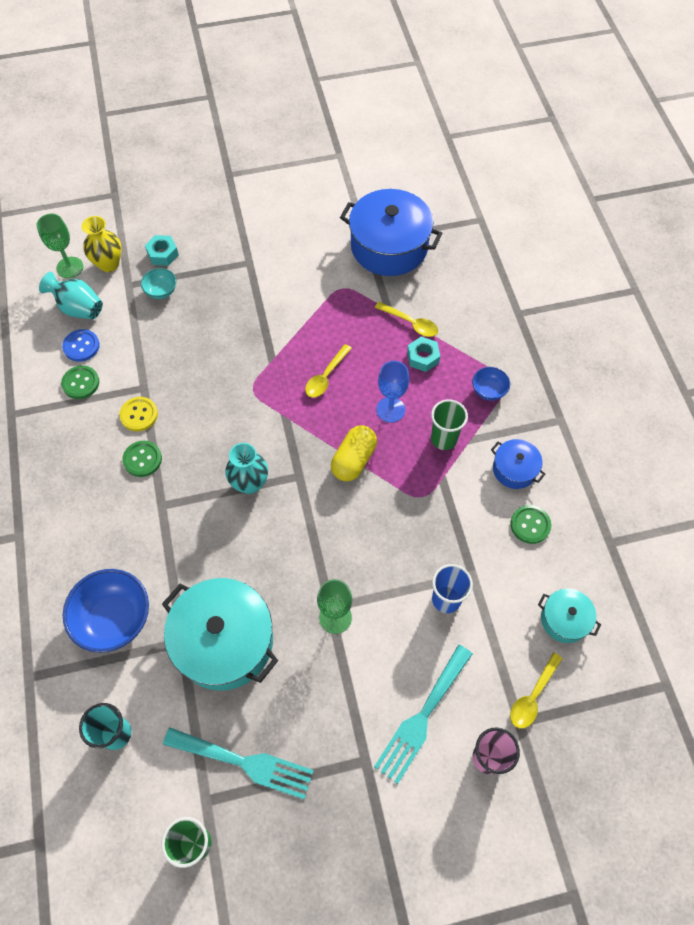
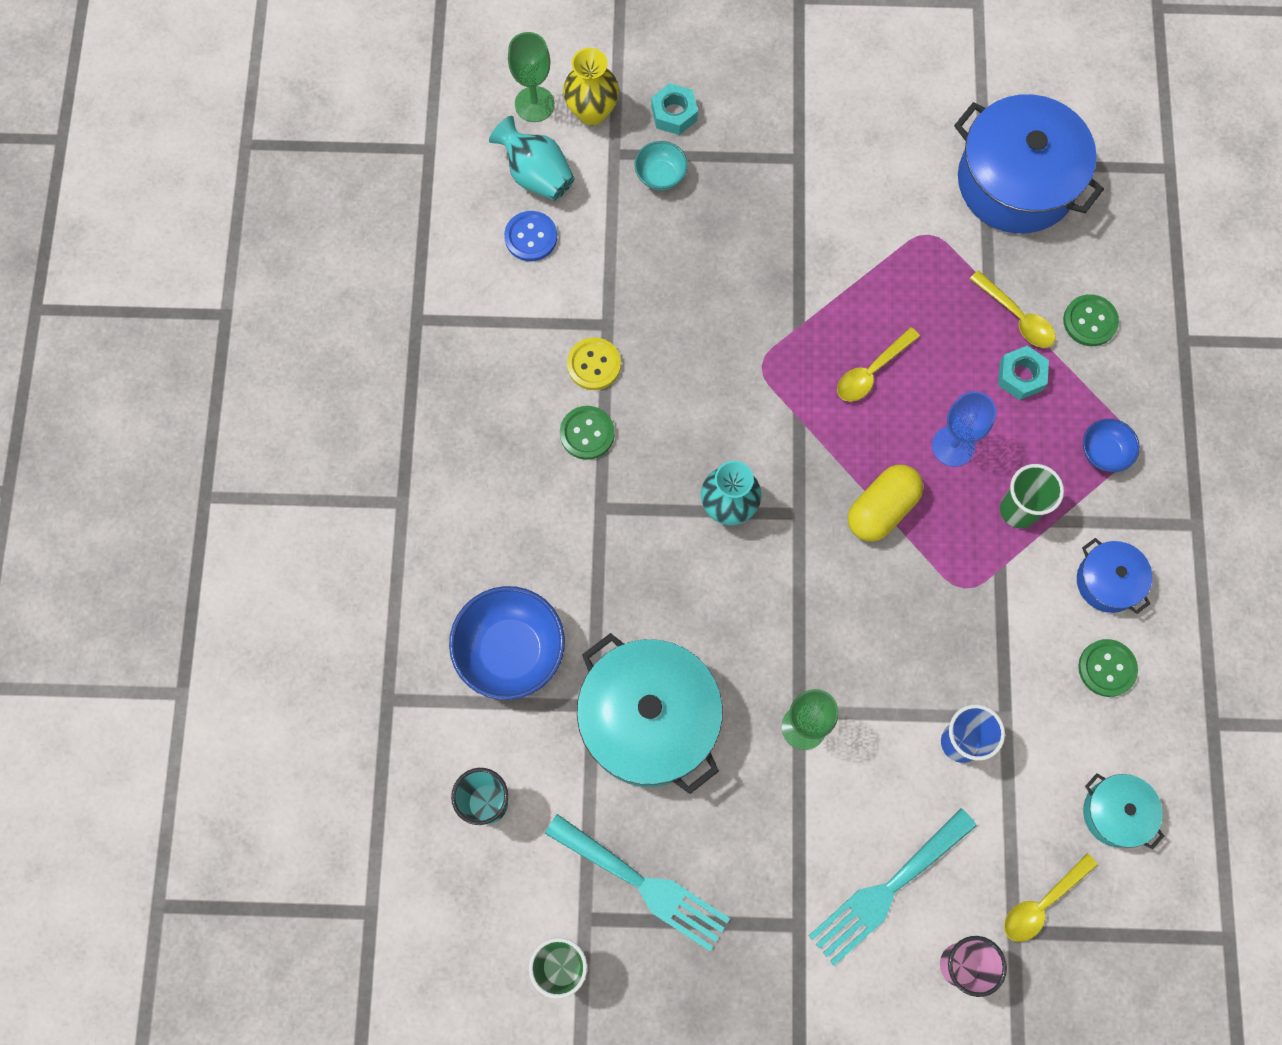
camera: 15 degrees right, 10 degrees up
(81, 383) = (521, 295): green button -> green button (1090, 321)

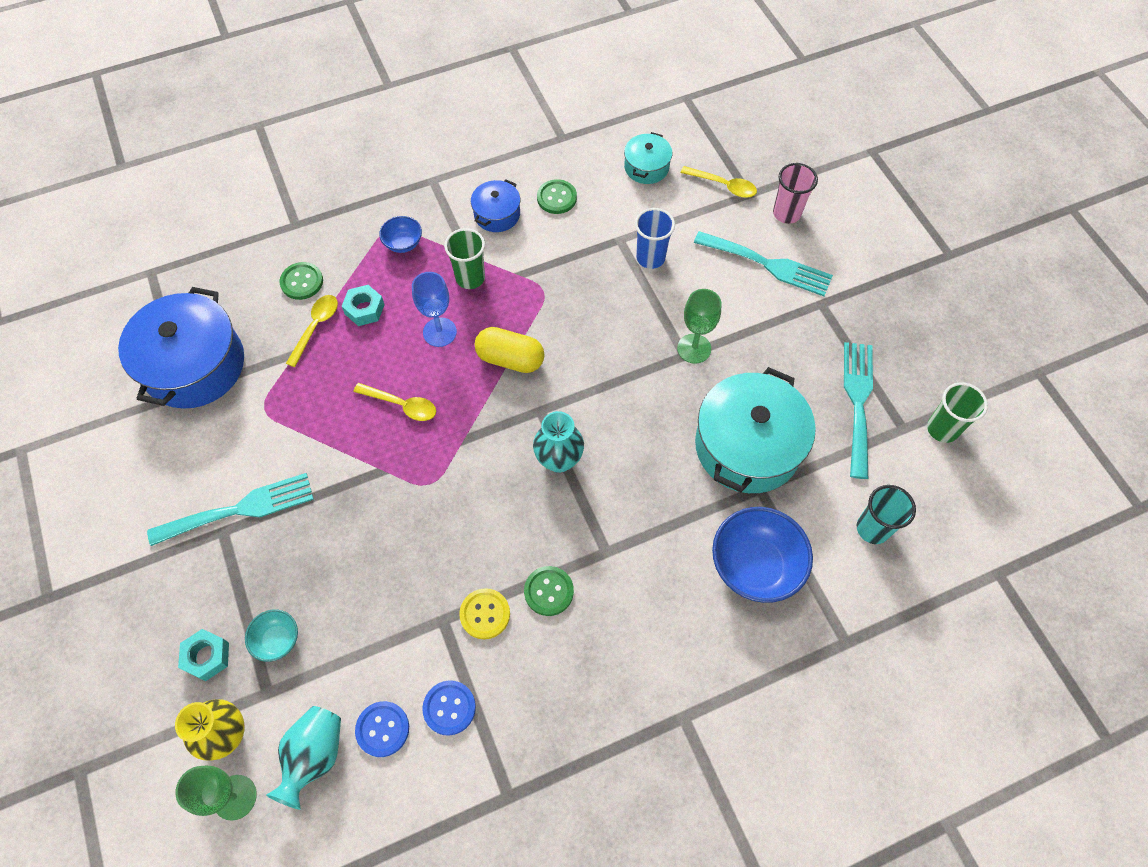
camera: 115 degrees left, 10 degrees down
(520, 299) = (449, 708): none -> blue button
(816, 180) = (240, 509): none -> turquoise fork

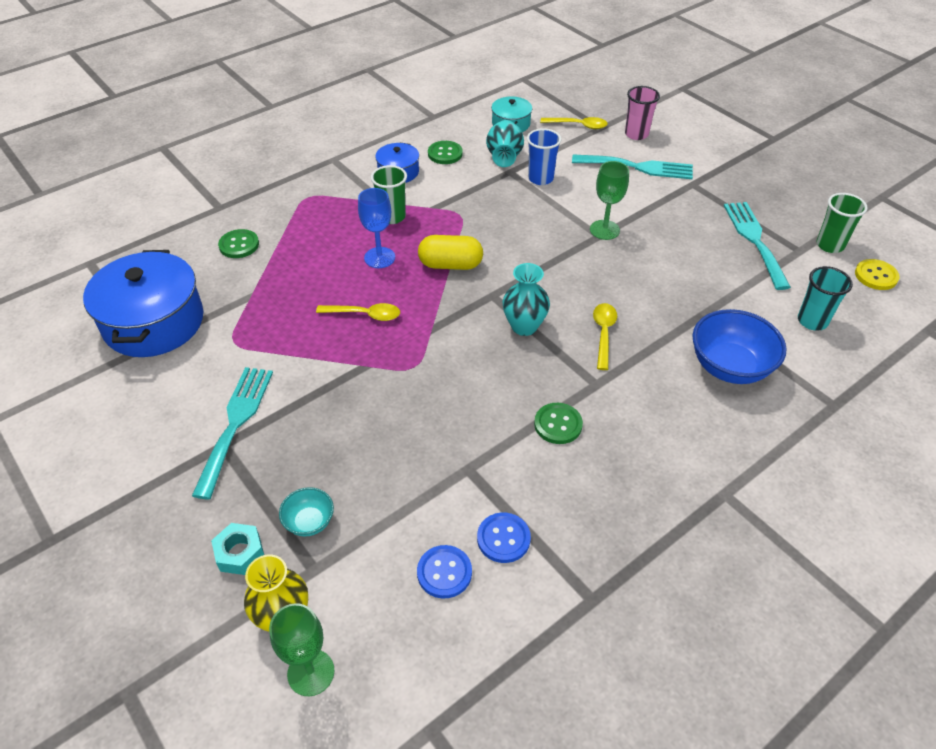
camera: 15 degrees left, 15 degrees down
(240, 509) = (235, 423): turquoise fork -> turquoise fork turned 45 degrees counterclockwise
(314, 756) = (383, 613): turquoise vase -> turquoise vase (504, 157)
(316, 327) = (263, 274): yellow spoon -> yellow spoon (603, 334)
(364, 309) = (304, 254): turquoise nut -> none
(403, 243) = (323, 204): blue bowl -> none
(485, 614) = (506, 455): yellow button -> yellow button (876, 276)
(747, 446) = (681, 286): turquoise pot -> none

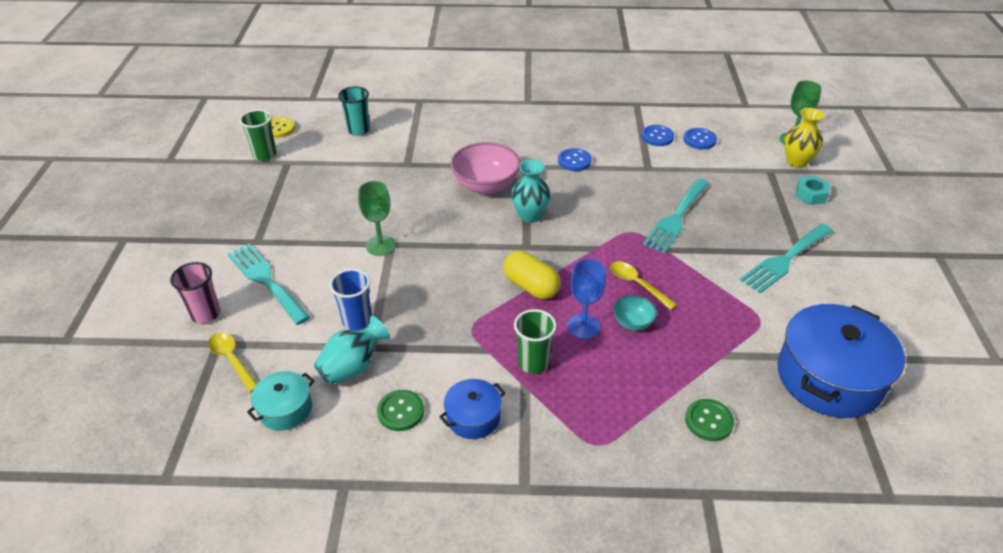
camera: 140 degrees left, 5 degrees down
(309, 522) = (761, 189): turquoise bowl -> turquoise bowl (633, 323)
(558, 424) = (574, 161): green button -> blue button
(603, 334) = (485, 186): yellow spoon -> pink bowl
(729, 367) = (441, 136): blue bowl -> none
(754, 240) = (299, 182): turquoise fork -> turquoise fork (676, 218)

